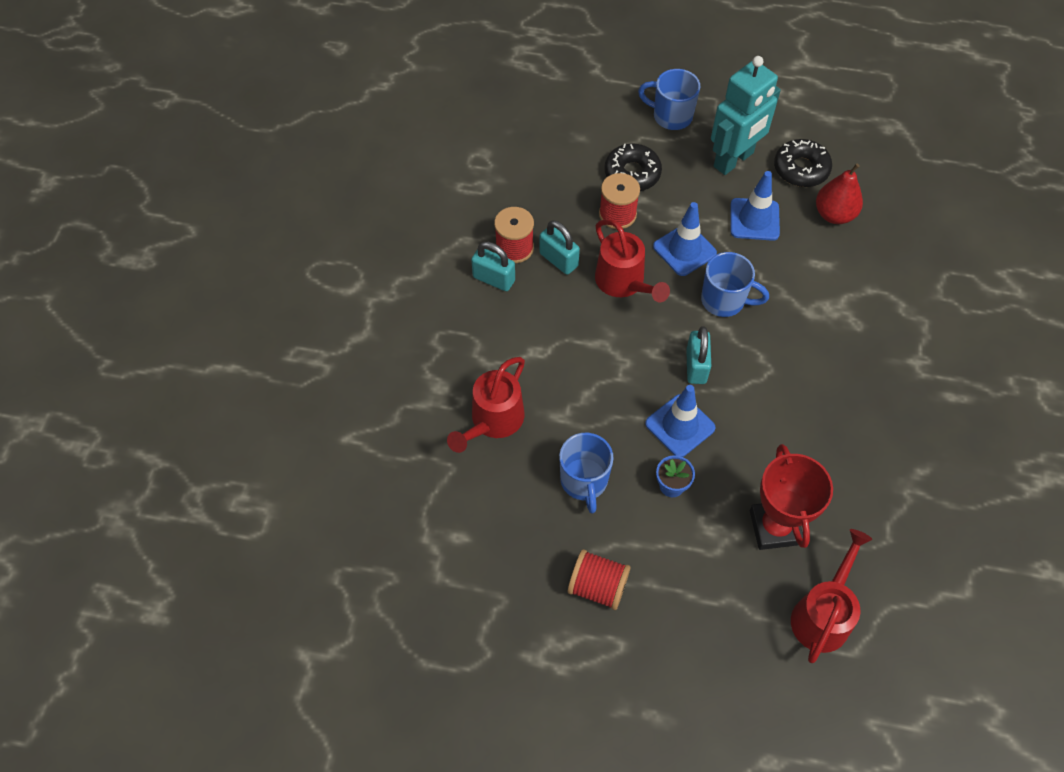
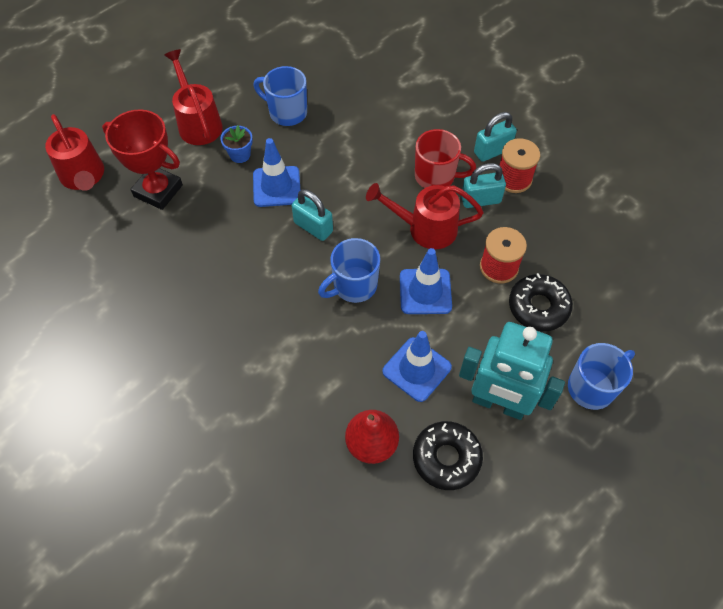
camera: 125 degrees right, 0 degrees up
(492, 422) = (371, 90): red watering can -> red watering can (198, 122)
(560, 305) = (436, 177): none -> red mug
(597, 586) = (215, 81): red spool -> none
(734, 160) = (498, 404): turquoise robot -> turquoise robot turned 60 degrees counterclockwise

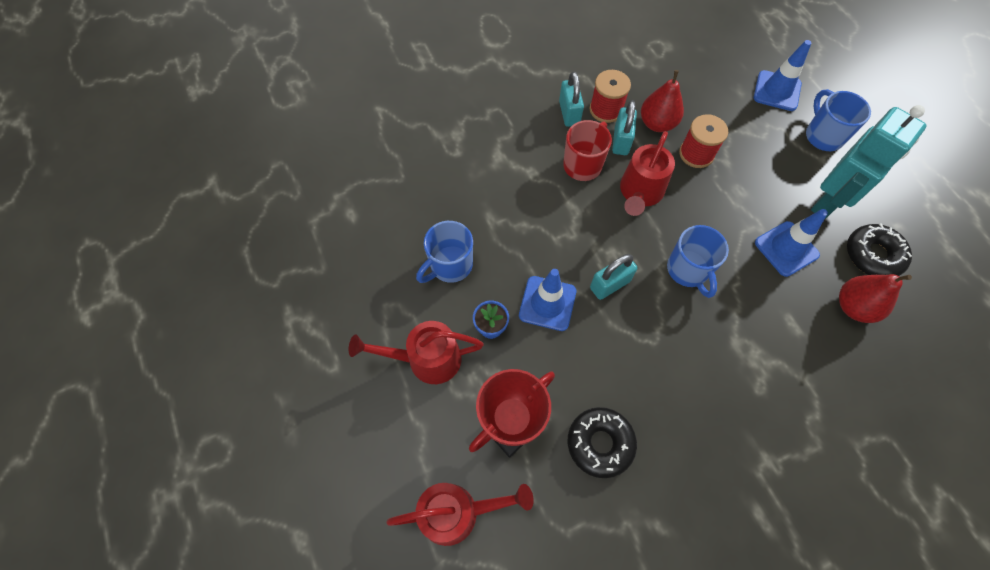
camera: 70 degrees left, 5 degrees up
(425, 291) = (708, 216): blue traffic cone -> blue traffic cone (777, 91)
(520, 225) = (657, 124): none -> red pear
(538, 307) = (742, 142): black donut -> black donut (600, 443)

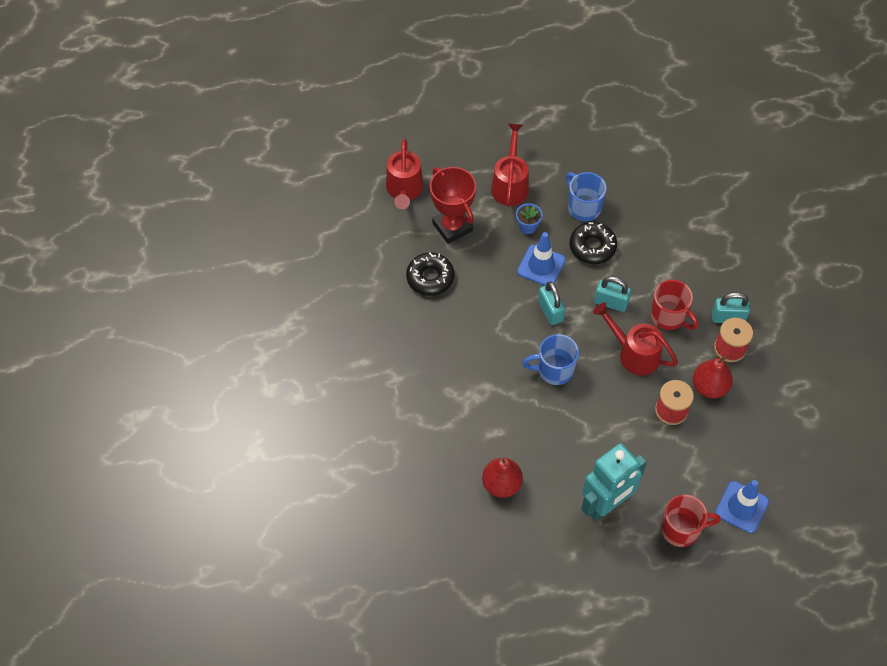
camera: 100 degrees right, 5 degrees down
(621, 141) = (692, 352): turquoise padlock -> turquoise padlock (611, 302)
(786, 249) = (563, 452): blue traffic cone -> none
(823, 136) = (681, 529): blue mug -> red mug
(828, 201) = (606, 505): turquoise robot -> turquoise robot turned 90 degrees counterclockwise
(873, 255) = (546, 520): black donut -> black donut (592, 247)

